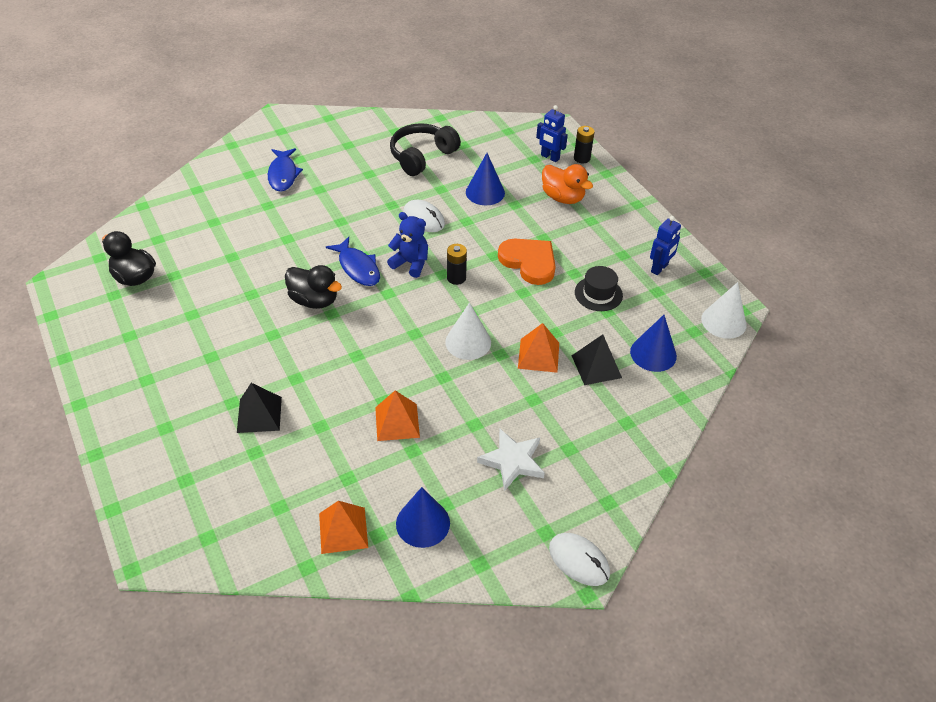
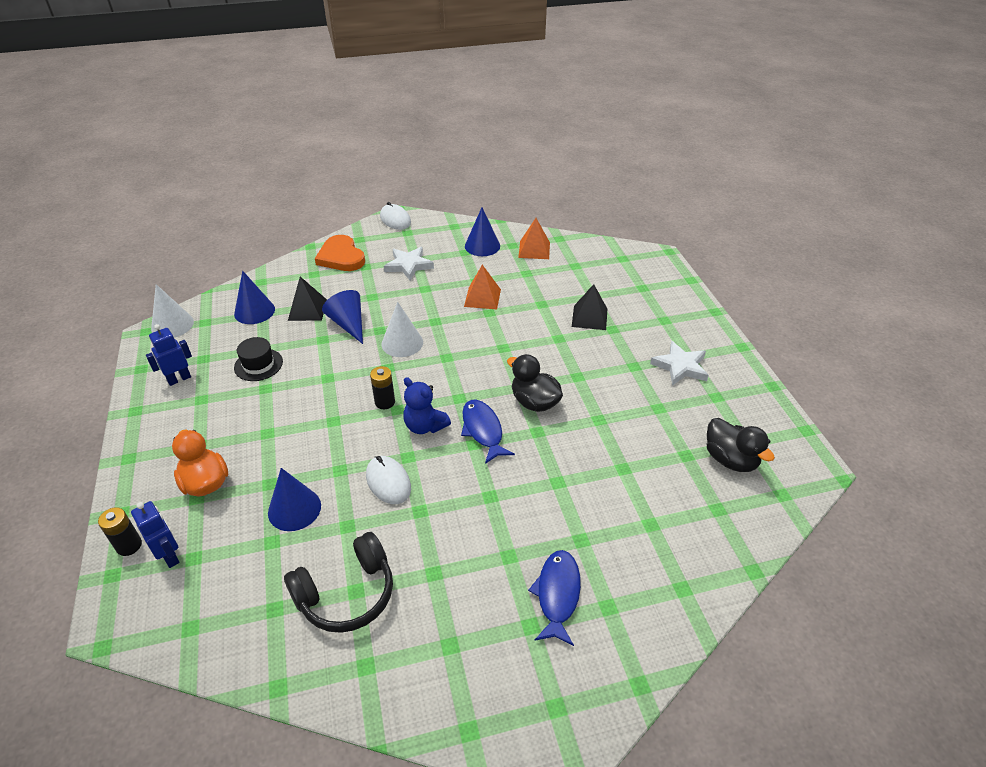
camera: 165 degrees left, 5 degrees down
(159, 364) = (680, 366): none -> white star
(529, 262) = (301, 407): orange heart -> orange heart (341, 257)
(538, 355) = (348, 324): orange pyramid -> blue cone

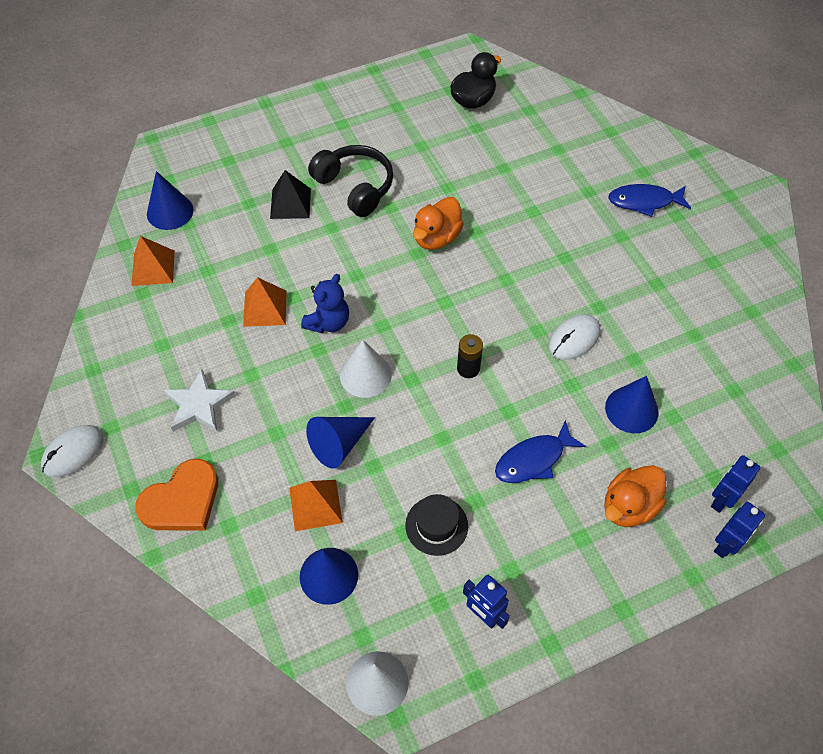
camera: 100 degrees left, 15 degrees up
(129, 545) = (725, 545): black battery -> blue robot
(307, 309) = (315, 505): black pyramid -> orange pyramid
(346, 594) = (700, 340): black headphones -> black headphones (355, 187)
(425, 426) = (493, 324): blue teddy bear -> blue teddy bear (328, 322)
(482, 246) = (146, 326): blue cone -> blue cone (170, 211)
(483, 430) = (486, 274): blue fish -> blue fish (533, 459)
(534, 402) = (436, 238): black duck -> orange duck
(680, 366) = (359, 130): white star -> none

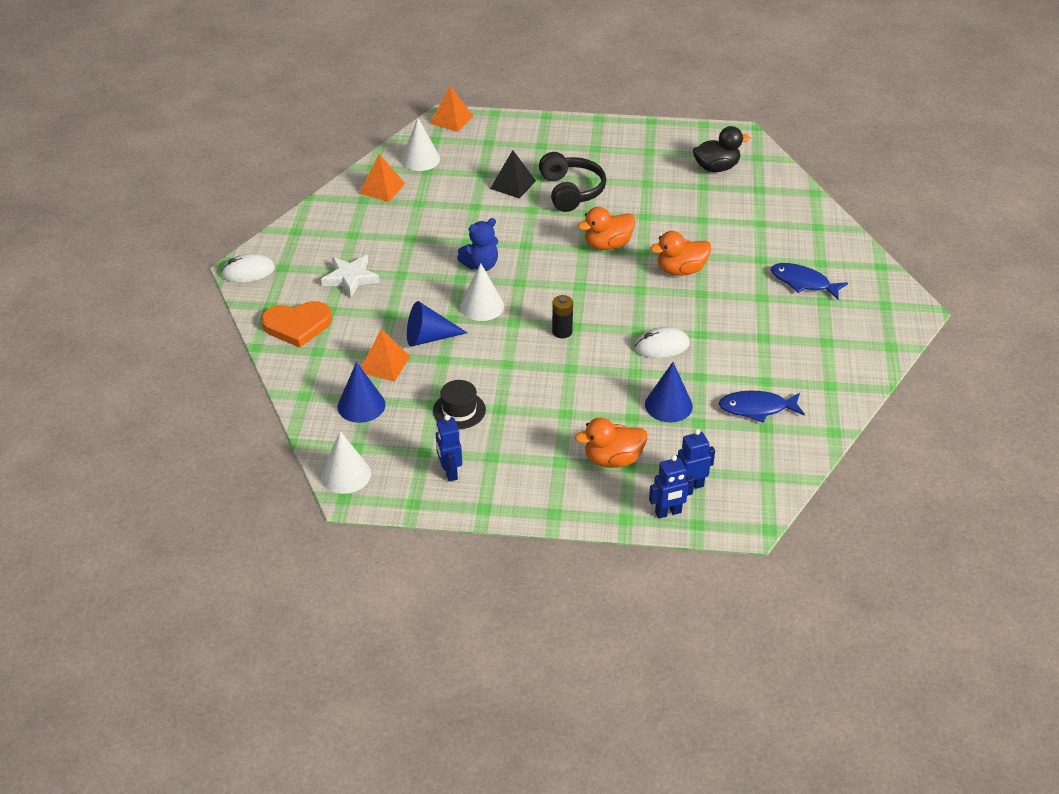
camera: 30 degrees right, 15 degrees down
(170, 211) = (420, 159): blue cone -> white cone
(265, 308) = (441, 240): orange pyramid -> orange pyramid (451, 119)
(527, 237) = (681, 270): none -> orange duck
(533, 459) = (564, 403): blue fish -> blue fish (757, 408)

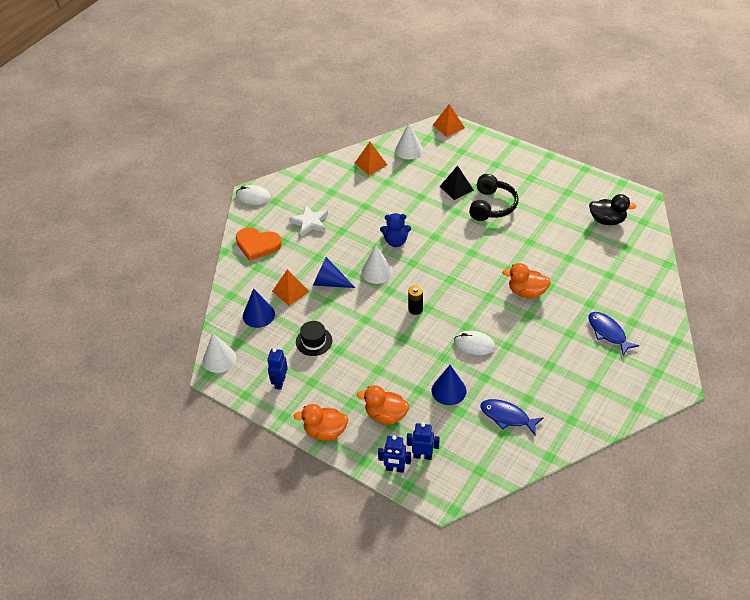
camera: 30 degrees right, 5 degrees up
(607, 245) = (489, 255): orange duck -> orange duck (325, 431)

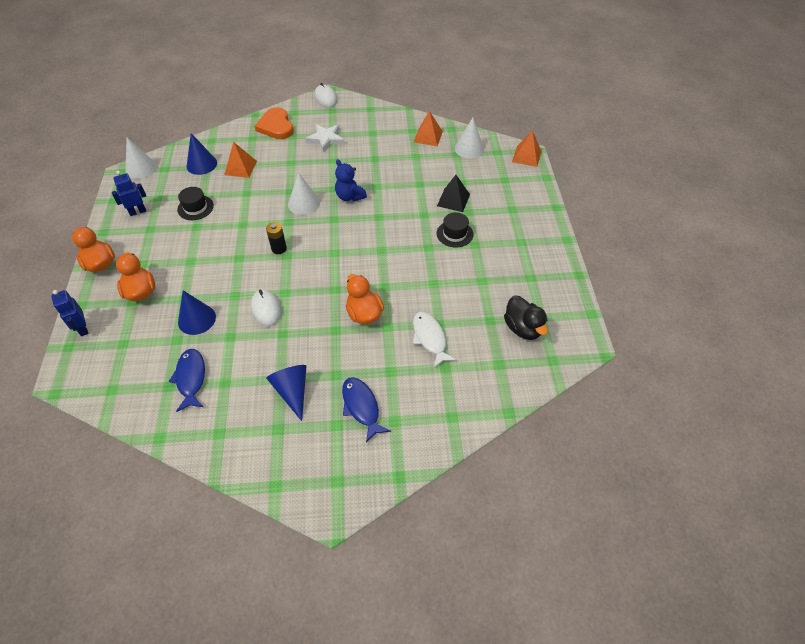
camera: 50 degrees right, 5 degrees up
(329, 282) = (268, 183): blue cone -> blue cone (292, 391)
(422, 456) = (108, 340): blue robot -> none
(492, 206) = (454, 234): black headphones -> black hat
(577, 269) = (430, 338): none -> white fish
(608, 333) = (361, 407): blue fish -> blue fish turned 45 degrees counterclockwise

